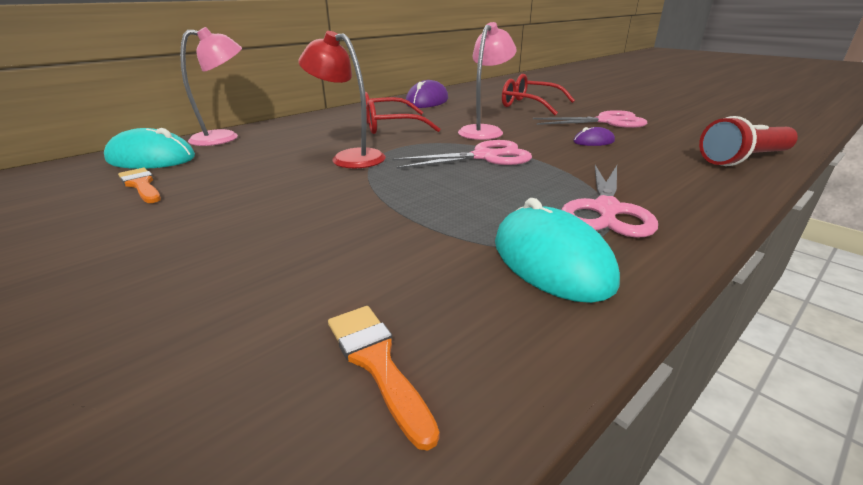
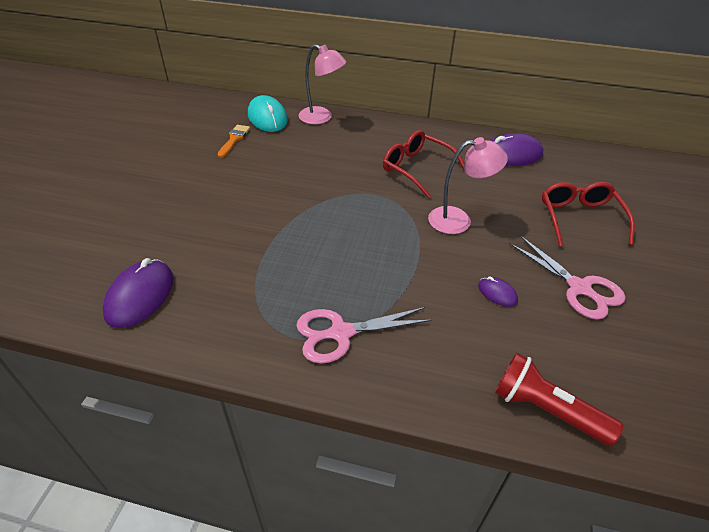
camera: 55 degrees right, 15 degrees up
(349, 157) = (334, 184): red lamp -> none
(376, 362) = (140, 296): orange brush -> purple mouse
(485, 157) = (393, 243): pink scissors -> none
(551, 260) = (252, 324): turquoise mouse -> none

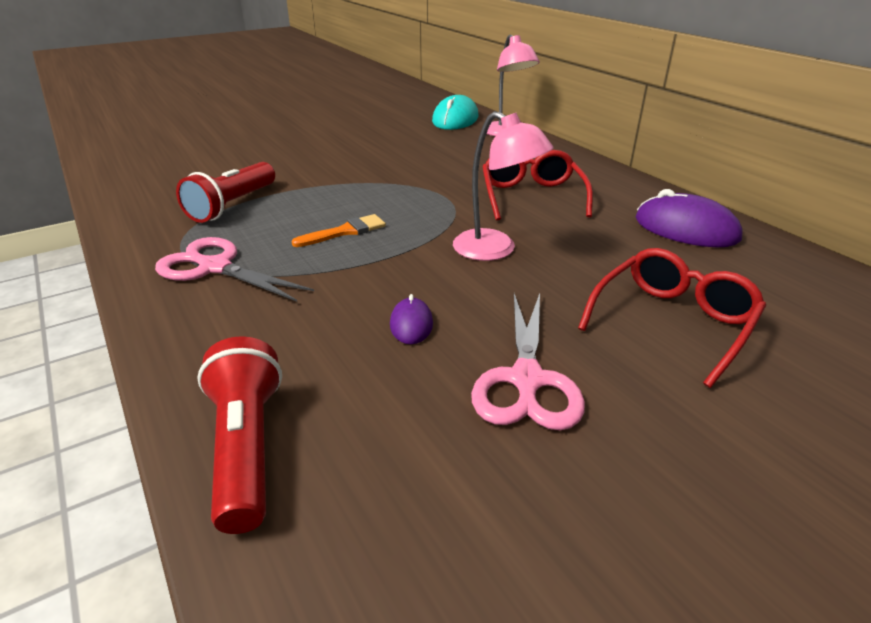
camera: 45 degrees right, 10 degrees down
(140, 296) = (154, 179): purple mouse -> none
(234, 139) = (399, 123): orange brush -> orange brush (345, 231)
(256, 281) = (232, 205): none -> red flashlight

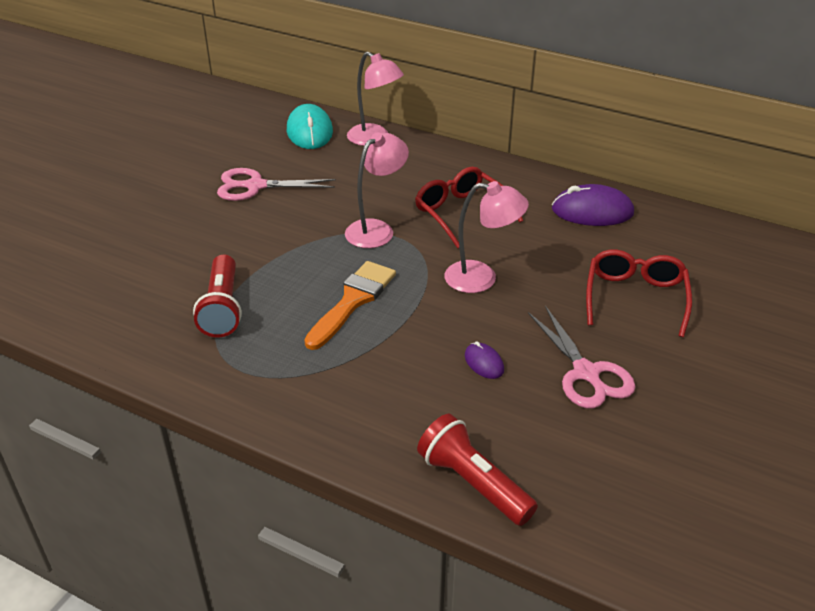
camera: 30 degrees left, 5 degrees up
(215, 267) = (289, 373): pink scissors -> pink scissors (255, 186)
(345, 231) = (353, 301): orange brush -> orange brush, size x1.61
(434, 188) = (376, 229): none -> pink lamp

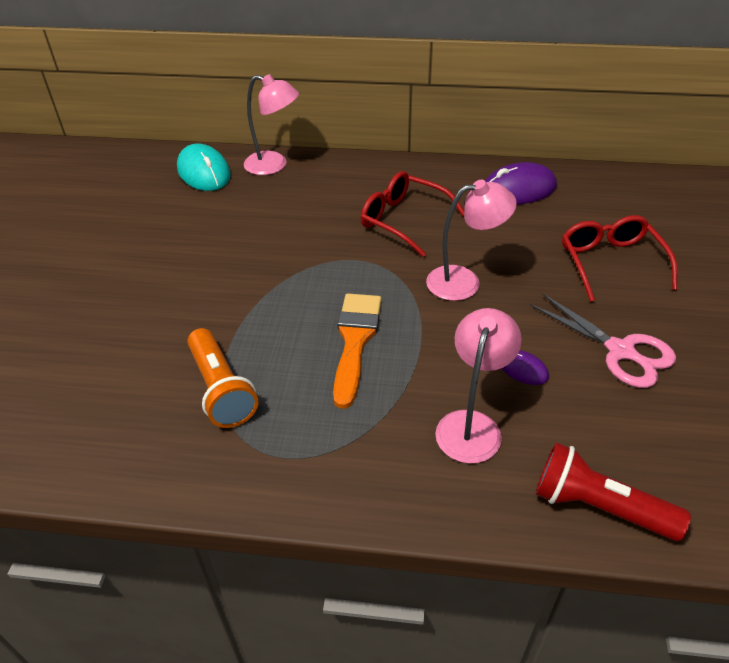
camera: 20 degrees left, 5 degrees up
(222, 308) = (221, 389): red flashlight -> orange flashlight
(255, 186) = (179, 242): pink scissors -> none
(376, 229) = (332, 257): pink lamp -> pink lamp (472, 425)

